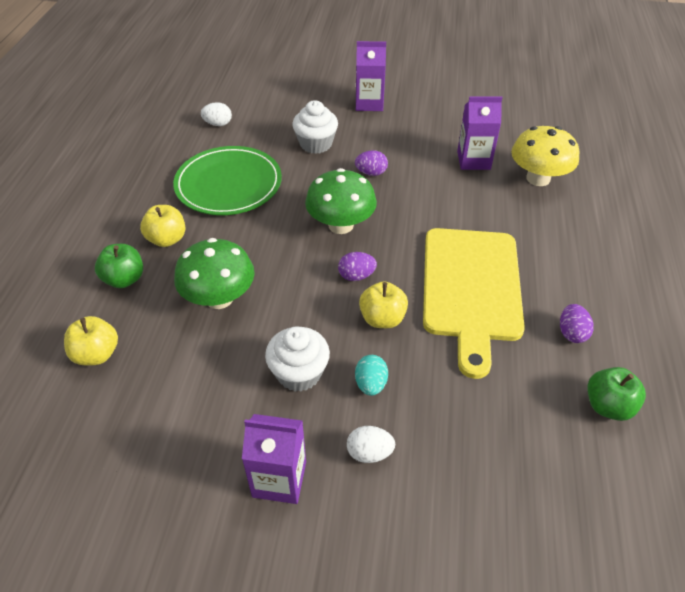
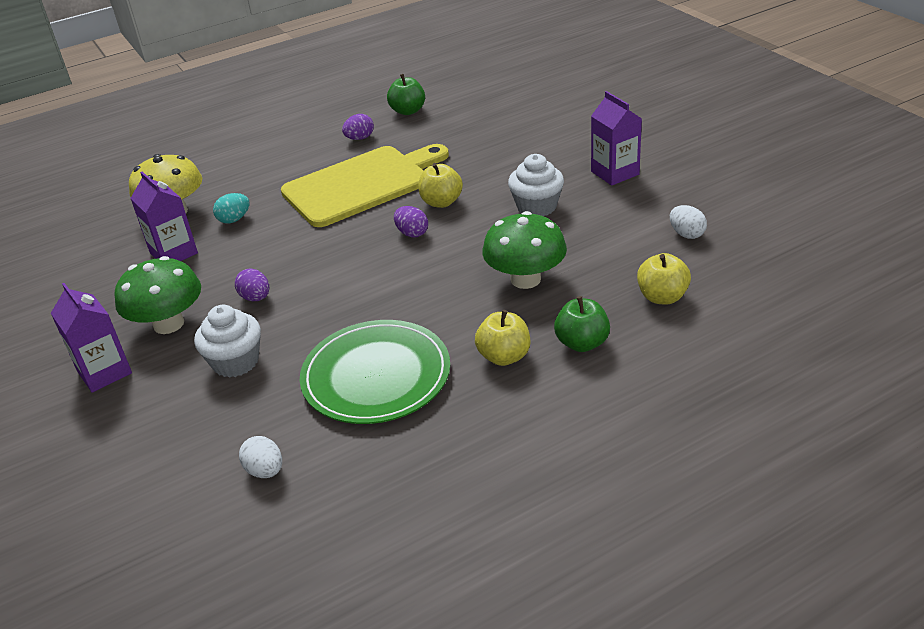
camera: 125 degrees left, 10 degrees down
(341, 225) = (358, 273): green mushroom -> green mushroom (168, 324)
(369, 452) = (552, 157): white egg -> white egg (686, 234)
(370, 384) = (504, 179): turquoise egg -> turquoise egg (234, 219)

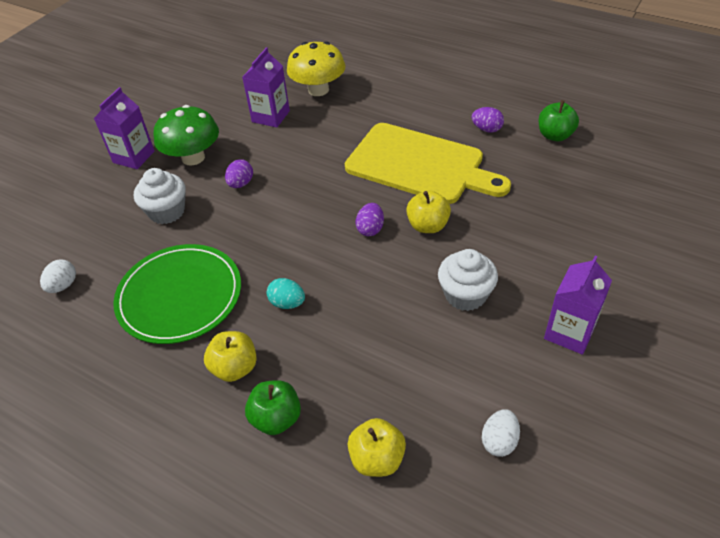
camera: 60 degrees right, 10 degrees up
(234, 219) = (327, 122): turquoise egg -> turquoise egg (287, 303)
(525, 279) = (348, 336): green mushroom -> none

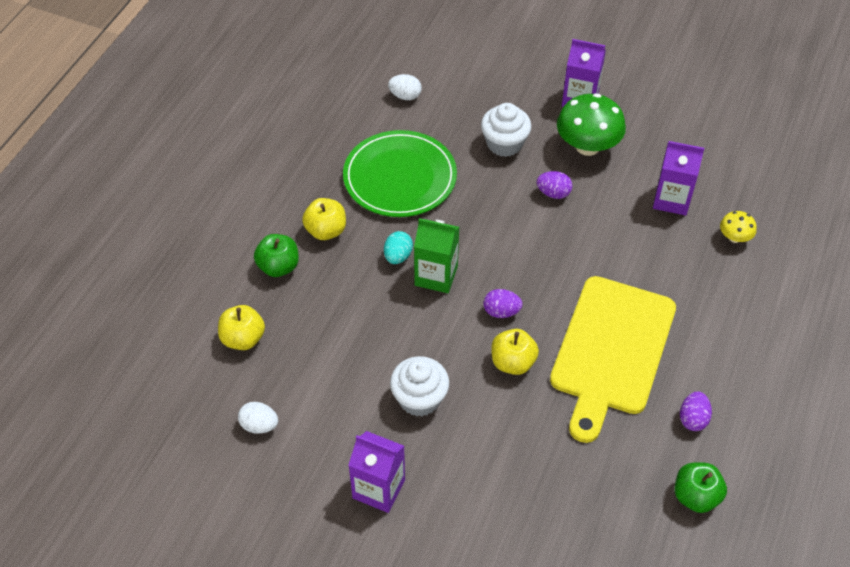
camera: 80 degrees right, 5 degrees up
(318, 90) = (734, 237): yellow mushroom -> yellow mushroom, size x0.50
(319, 273) = (436, 276): none -> green carton

